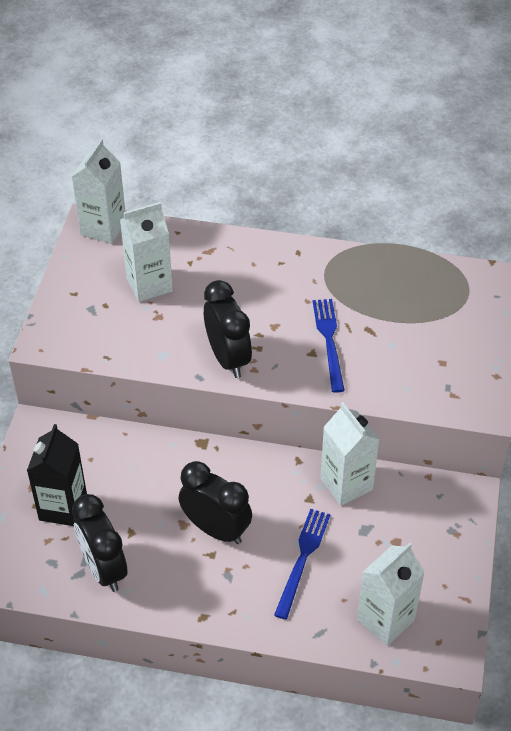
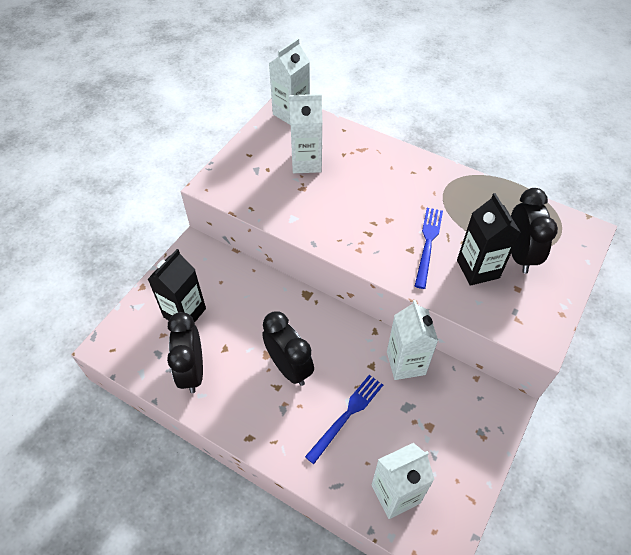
camera: 20 degrees right, 5 degrees up
(228, 358) = (342, 235): black clock -> black clock (519, 255)
(393, 353) = (478, 269): none -> black carton

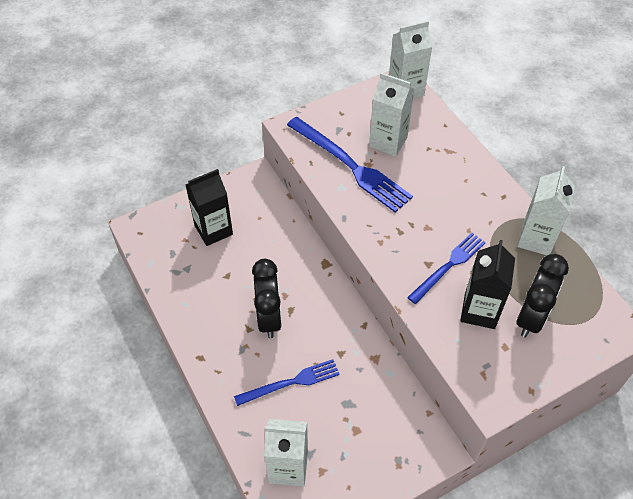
camera: 30 degrees right, 0 degrees up
(192, 371) = (190, 281): black clock -> none
(287, 196) = (349, 165): none -> blue fork
(406, 363) = (373, 366): white carton -> white carton (536, 239)

